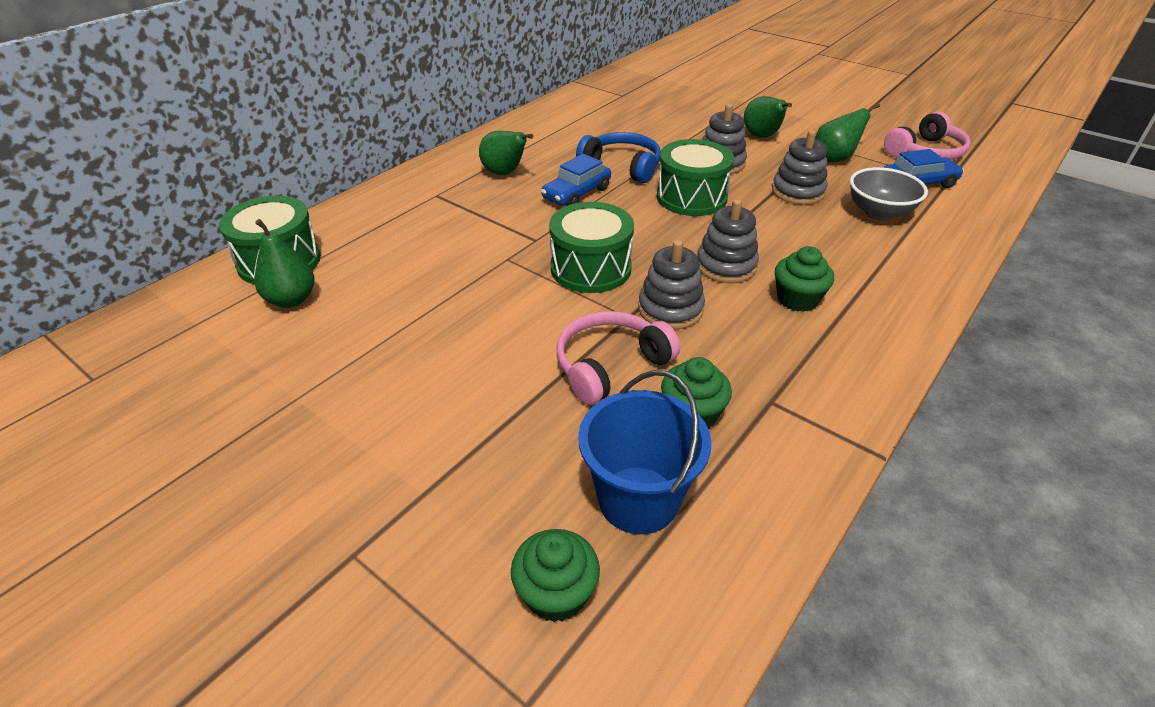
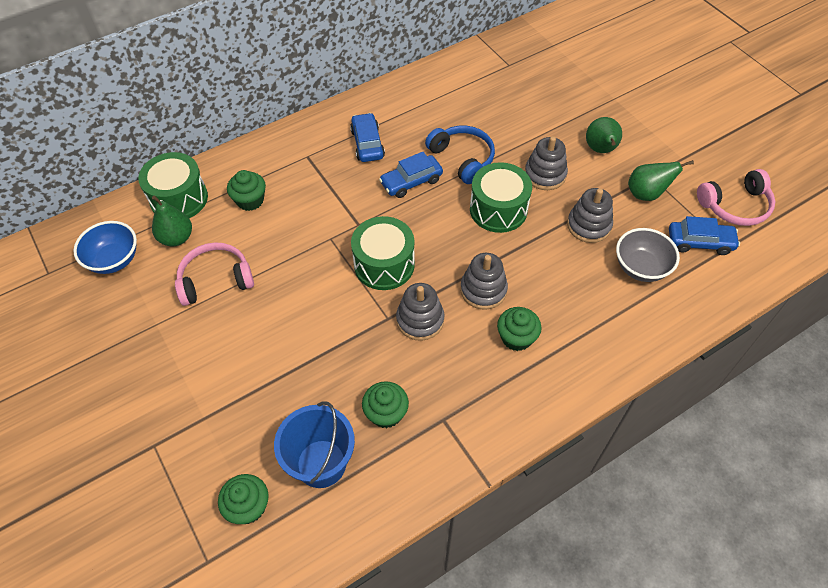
camera: 20 degrees right, 15 degrees up
(201, 341) = (114, 260): none -> blue bowl
(381, 245) = (250, 200): none -> green cupcake
(505, 173) = (367, 144): green pear -> blue car
(610, 365) = (354, 357): pink headphones -> pink headphones (215, 280)

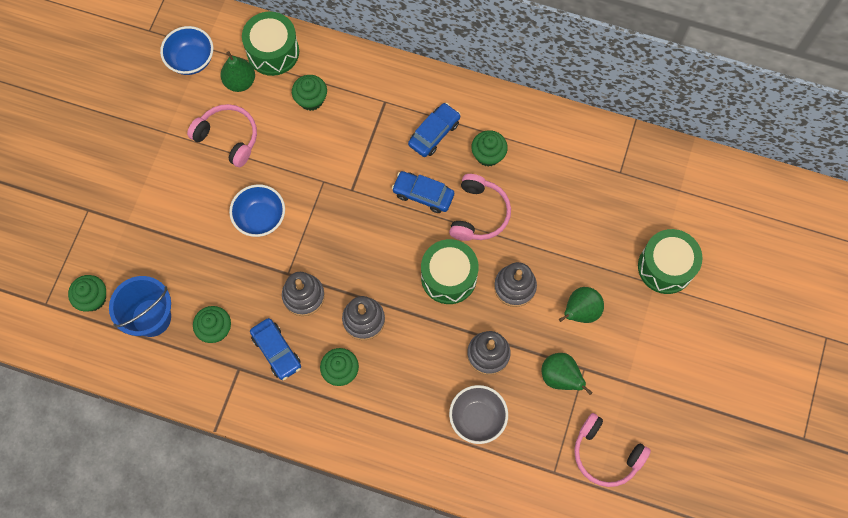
camera: 50 degrees right, 15 degrees up
(315, 305) = (260, 218): none -> blue bowl
(384, 264) = (330, 236): green drum -> green drum (665, 267)
(419, 124) = (488, 155): none -> green cupcake
(462, 158) = (479, 214): blue headphones -> pink headphones
(700, 242) = (541, 448): blue car -> blue car (276, 351)

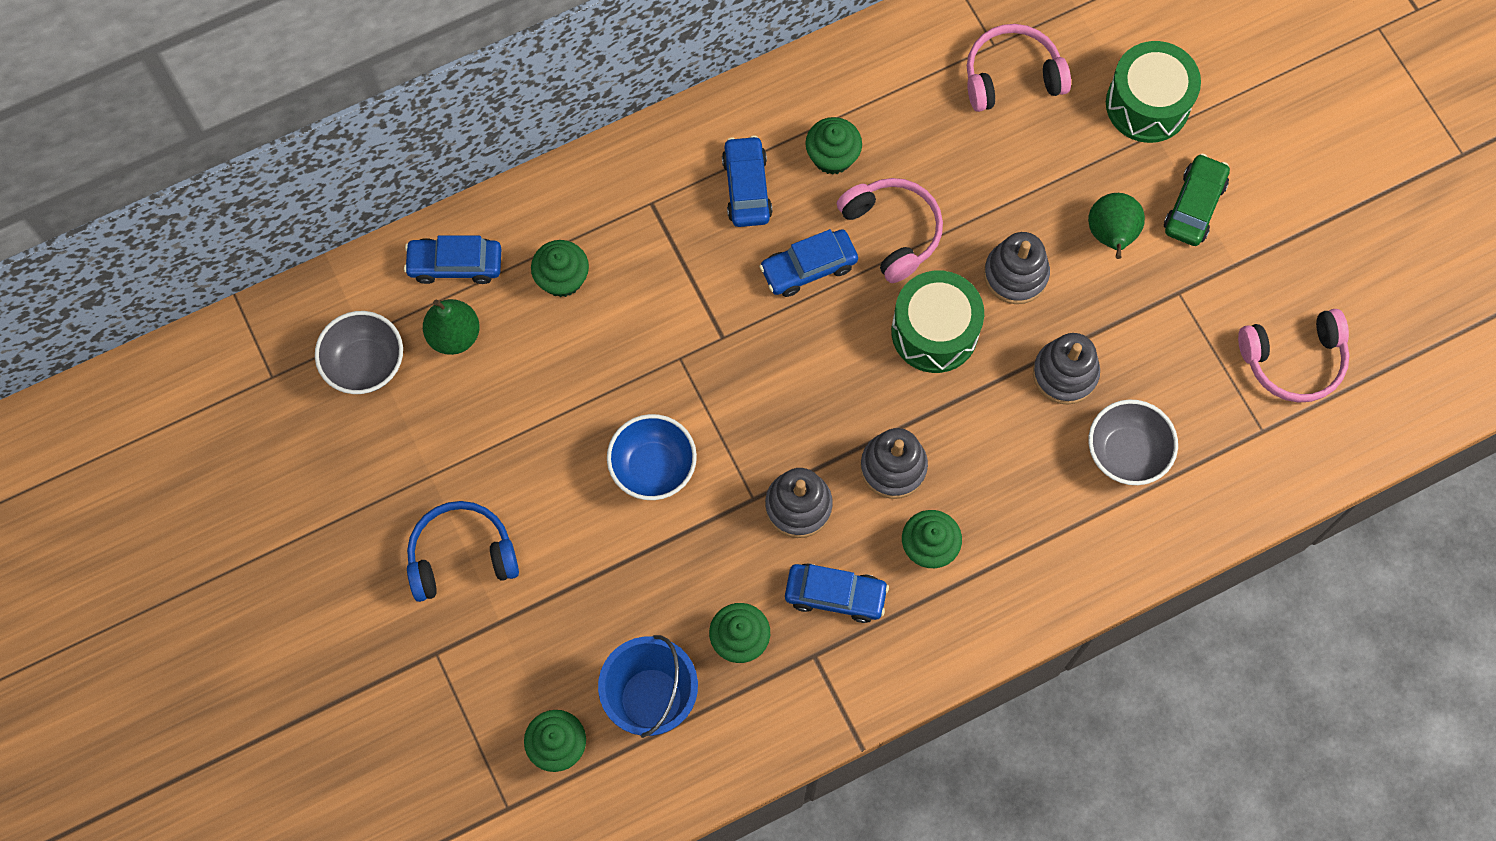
camera: 45 degrees left, 0 degrees up
(142, 178) = (461, 556): none -> blue headphones
(191, 60) = (365, 364): blue bowl -> grey bowl
(228, 137) = (512, 412): pink headphones -> pink headphones (1012, 76)
(273, 52) = (455, 264): green drum -> blue car
(560, 377) = (1164, 325): green pear -> none
(636, 335) = (1194, 206): none -> green car

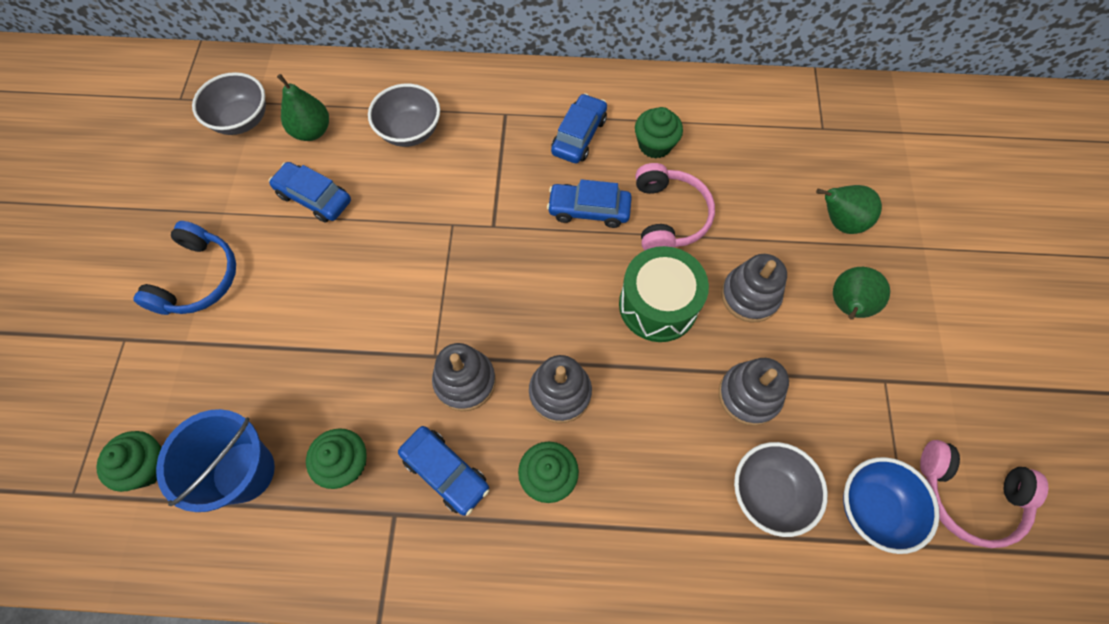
camera: 30 degrees right, 5 degrees down
(455, 264) = (347, 89): blue car -> blue car (314, 198)
(461, 556) = (198, 279): blue headphones -> blue headphones turned 90 degrees clockwise
(562, 278) = (410, 131): green cupcake -> grey bowl
(653, 467) = (377, 291): blue bowl -> blue bowl (873, 508)
(1012, 76) = (825, 155): pink headphones -> none
(1062, 147) = (839, 221): none -> green pear
(1147, 104) = (928, 224): green drum -> none
(1194, 206) = (933, 318): green car -> none

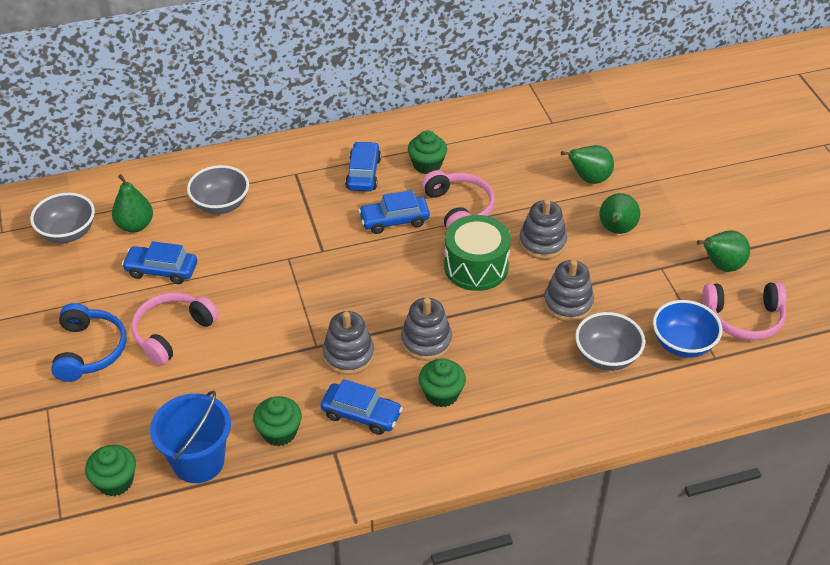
camera: 20 degrees left, 20 degrees down
(290, 284) = (172, 333): none -> pink headphones
(965, 404) = (721, 266): none -> green pear

